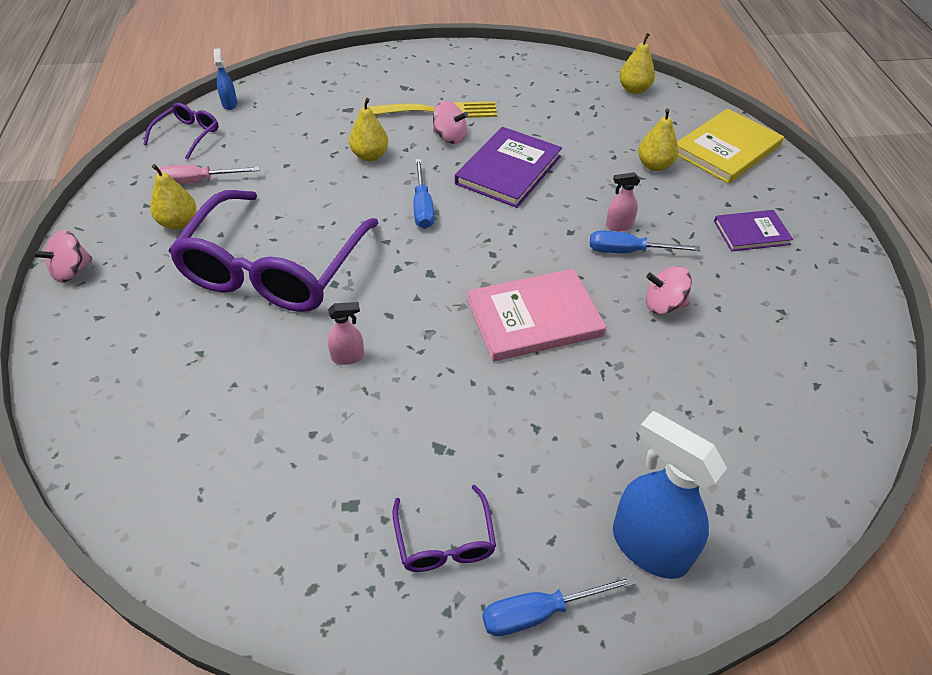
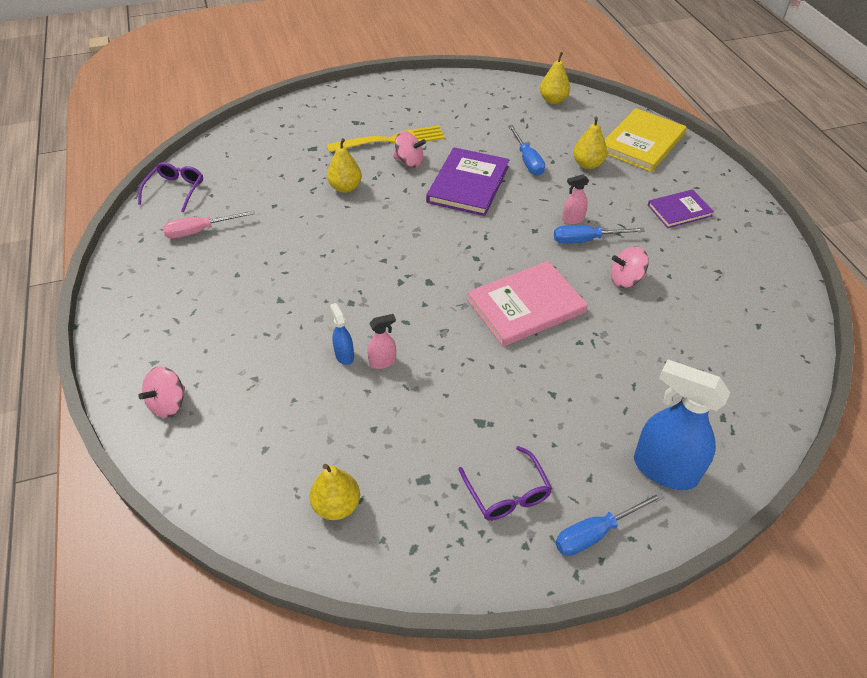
camera: 10 degrees left, 0 degrees up
(71, 271) = (114, 326): pink spinning top -> pink spinning top (168, 403)
(178, 223) = (195, 270): yellow pear -> yellow pear (337, 505)
(229, 104) = (203, 156): blue spray bottle -> blue spray bottle (344, 355)
(274, 268) = (294, 297): purple glasses -> none
(422, 207) = (405, 226): blue screwdriver -> blue screwdriver (527, 160)

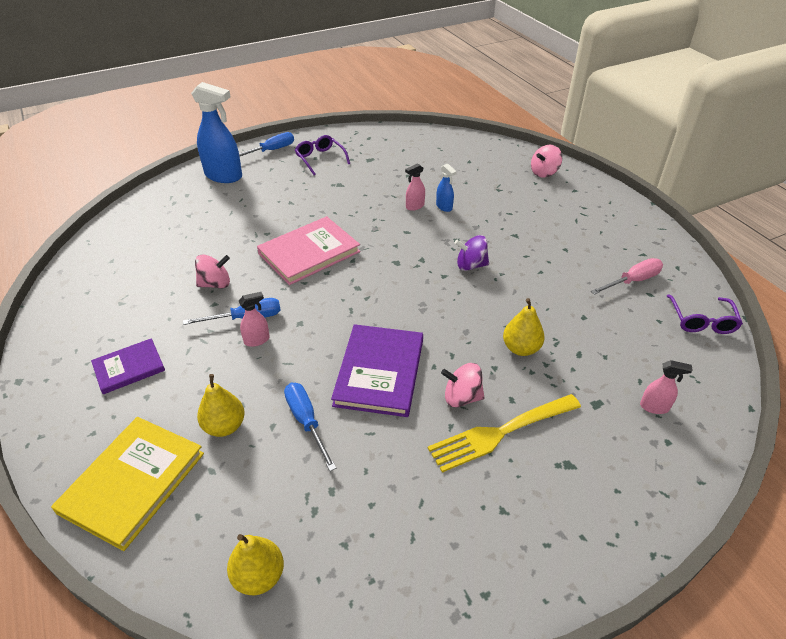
camera: 170 degrees right, 5 degrees down
(168, 403) = (544, 173): pink spinning top -> pink spinning top turned 150 degrees counterclockwise
(273, 142) = (654, 407): none -> pink spray bottle
(337, 505) = (415, 146): yellow pear -> none
(350, 267) = (471, 265): none -> purple spinning top

